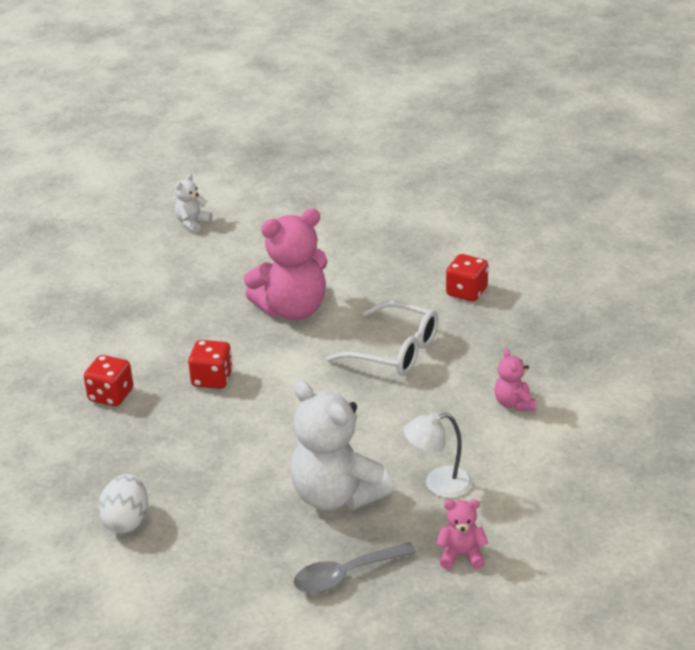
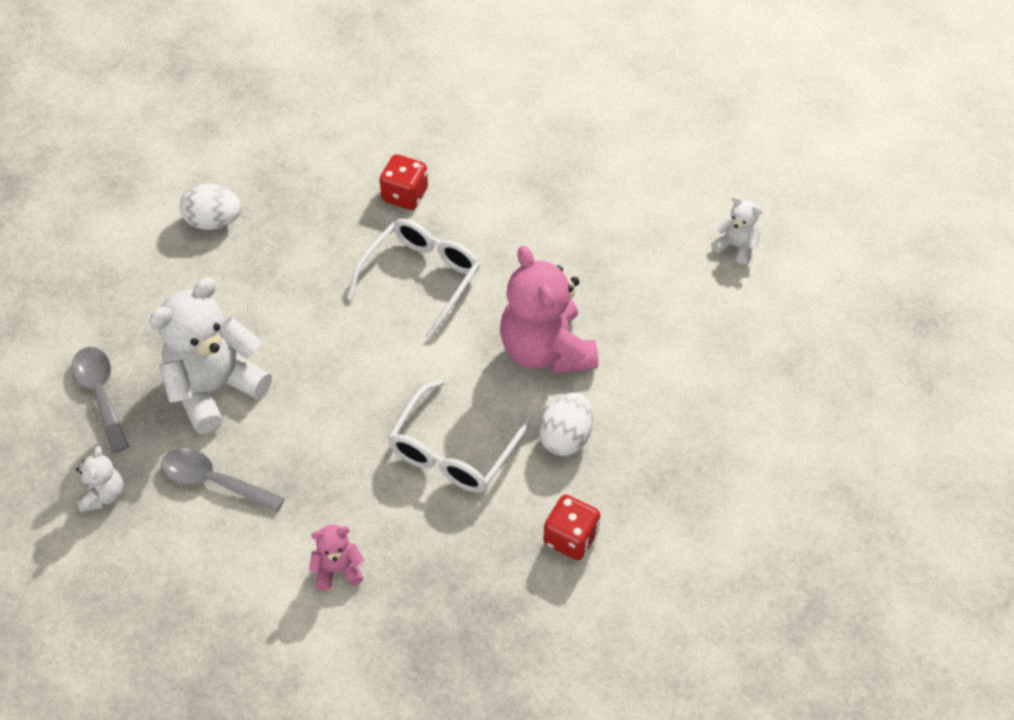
camera: 90 degrees right, 20 degrees up
(212, 379) = (421, 278): red dice -> white glasses
(377, 297) = (566, 437): none -> white egg
(438, 484) = (213, 481): white lamp -> grey spoon
(461, 555) = (103, 495): pink teddy bear -> white teddy bear

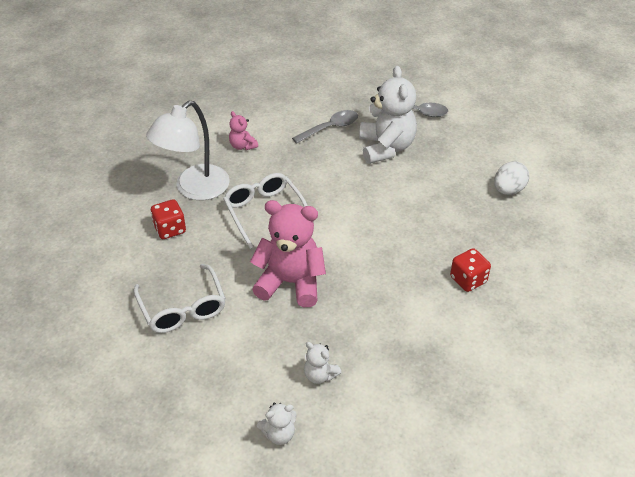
camera: 125 degrees right, 10 degrees down
(103, 495) = (356, 95): white teddy bear -> white teddy bear (320, 375)
(337, 569) = (242, 146): pink teddy bear -> pink teddy bear turned 120 degrees clockwise
(421, 278) = (393, 255): white glasses -> white glasses (183, 308)
(475, 565) = (194, 189): none -> white lamp
(566, 437) = (227, 259): white egg -> none

